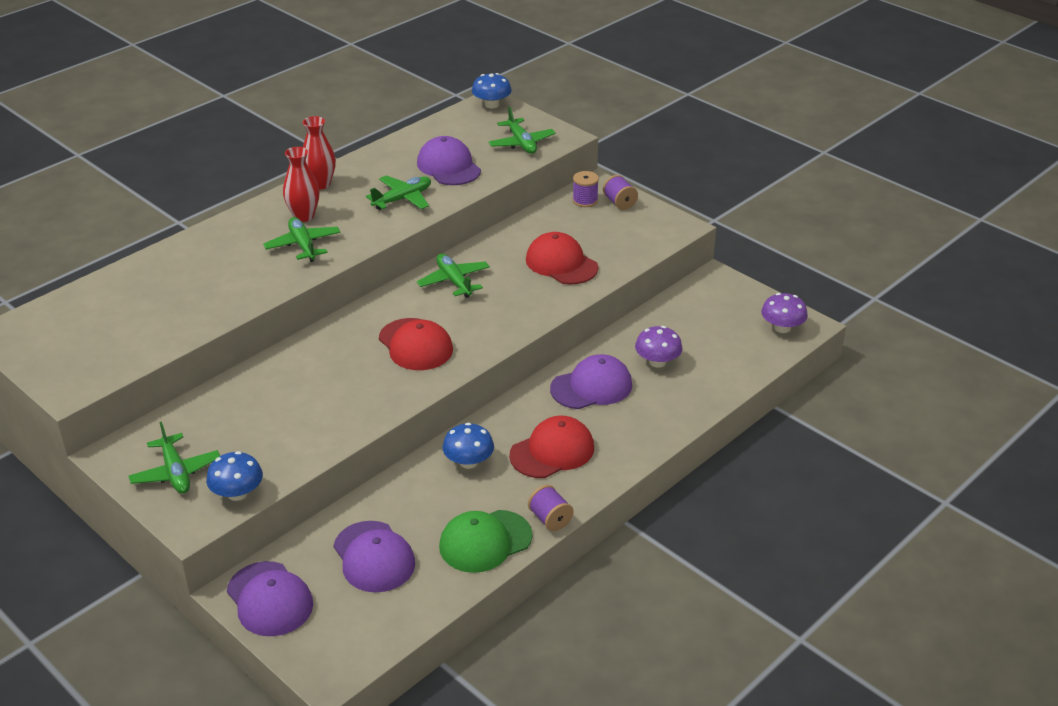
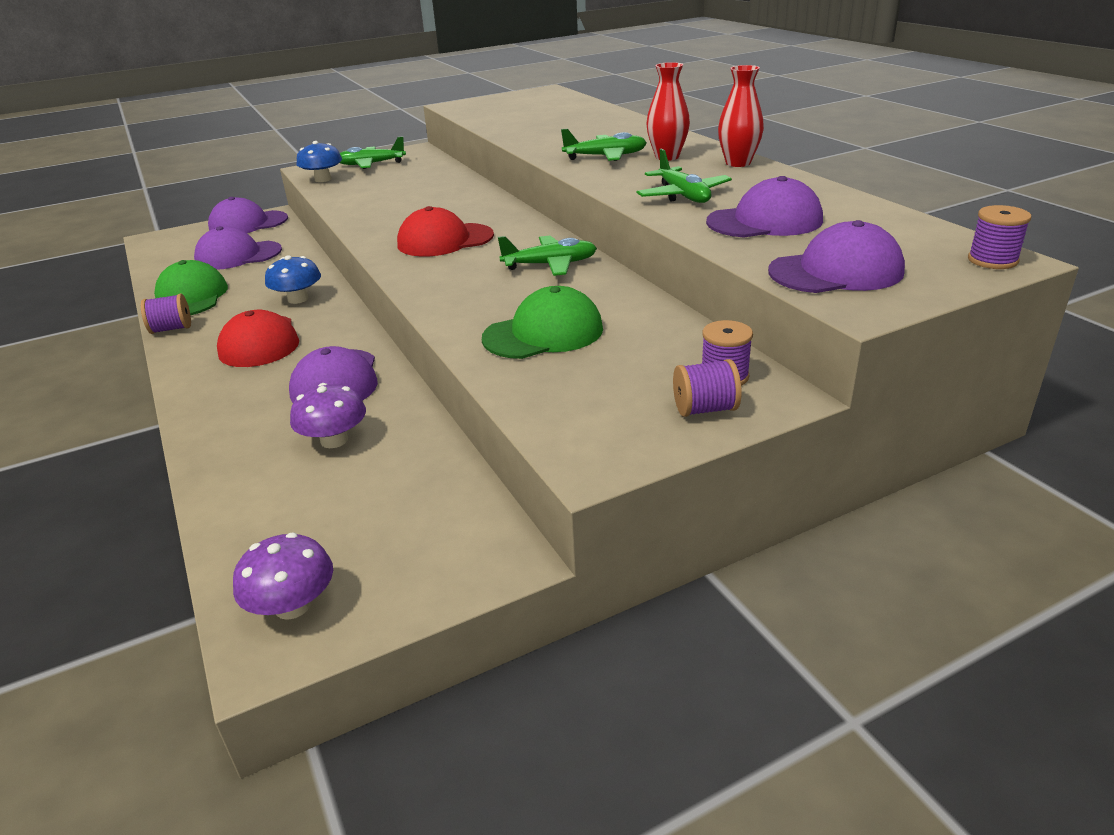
camera: 110 degrees right, 5 degrees down
(491, 104) = (992, 260): blue mushroom -> purple spool
(521, 143) = (836, 271): green plane -> purple cap
(561, 263) = (543, 333): red cap -> green cap

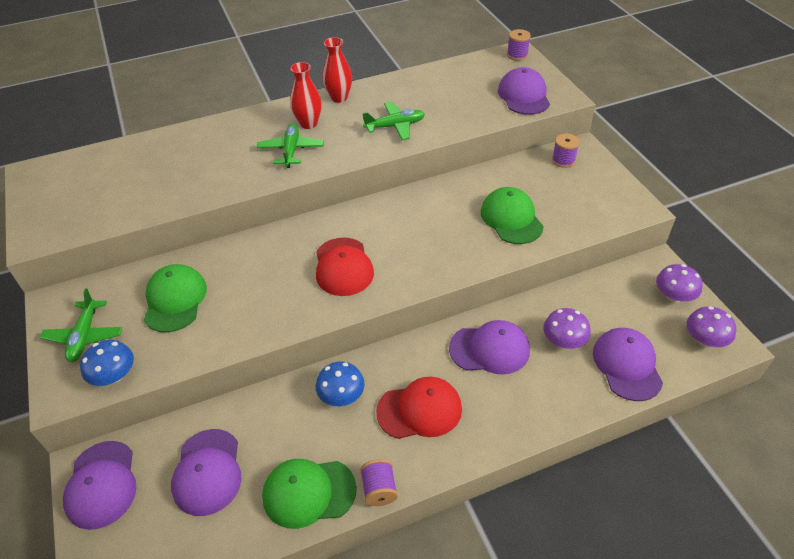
camera: 85 degrees left, 15 degrees up
(407, 183) = (175, 300): none -> green cap
(414, 572) = (674, 296): none -> purple mushroom
(550, 265) = (410, 212): green plane -> none
(705, 409) = (593, 170): purple spool -> none
(764, 221) = (450, 104): purple cap -> purple cap (627, 365)

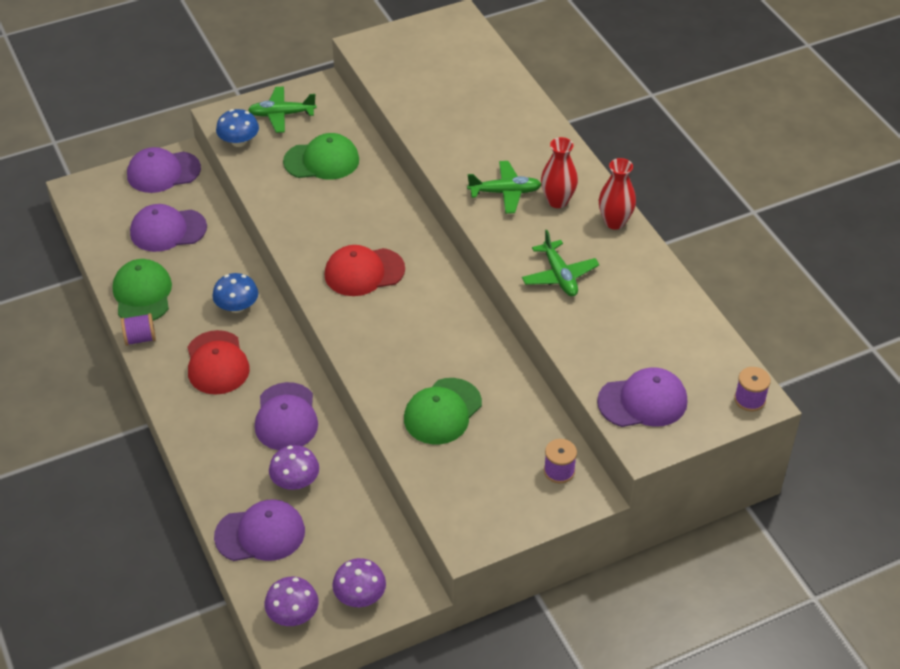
camera: 85 degrees right, 0 degrees up
(511, 218) = (442, 411): green cap -> green cap turned 150 degrees clockwise

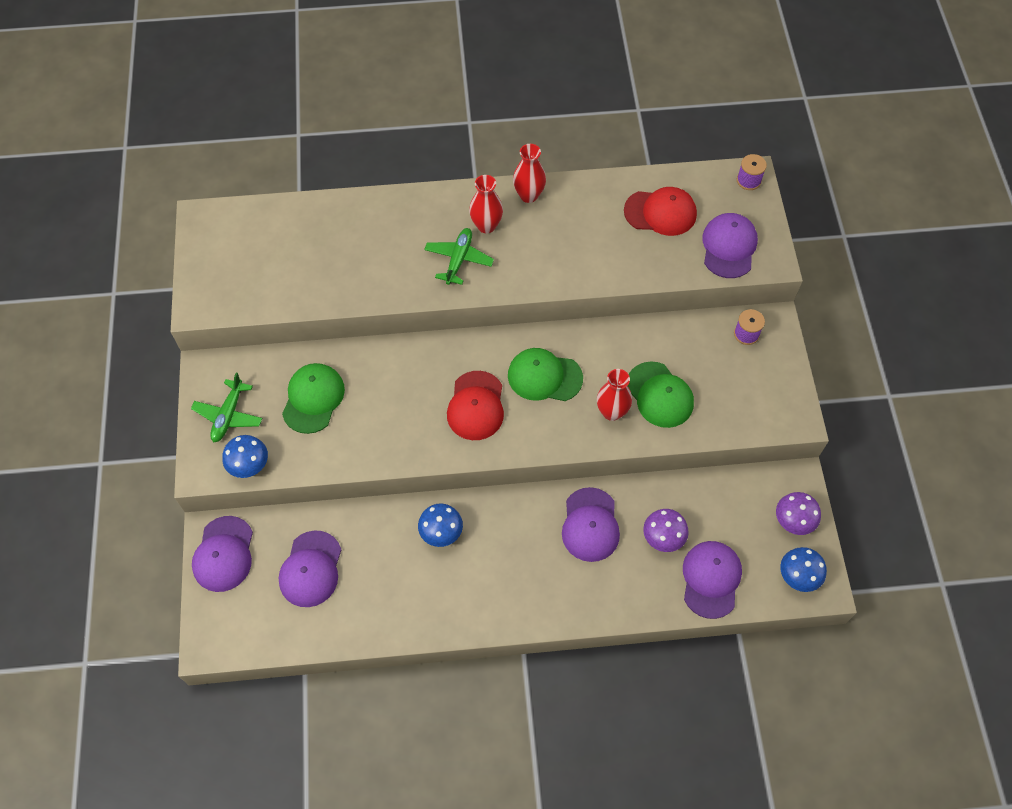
camera: 70 degrees left, 15 degrees up
(140, 338) = (447, 628): purple spool -> none
(142, 294) = (389, 613): green cap -> green cap (544, 377)
(217, 363) = (505, 566): red cap -> red cap (660, 212)
(286, 417) = (590, 525): purple cap -> purple cap turned 75 degrees clockwise
(293, 614) = (799, 575): purple mushroom -> blue mushroom
(403, 377) = (612, 412): none -> red vase
(559, 276) = (574, 254): green plane -> none

